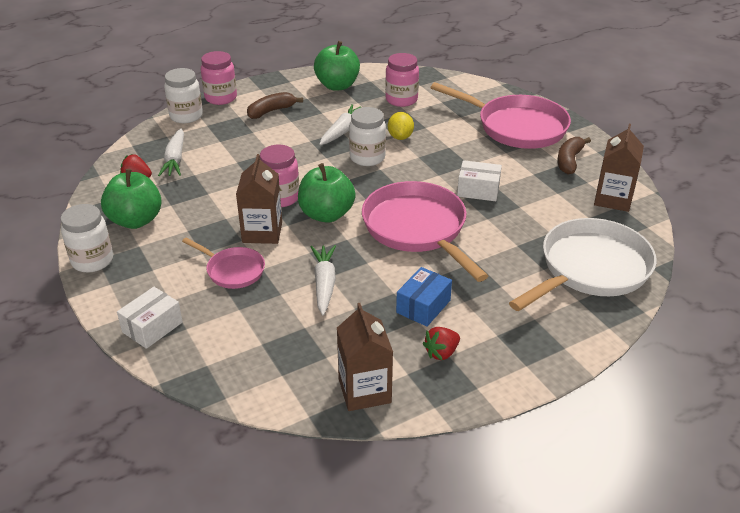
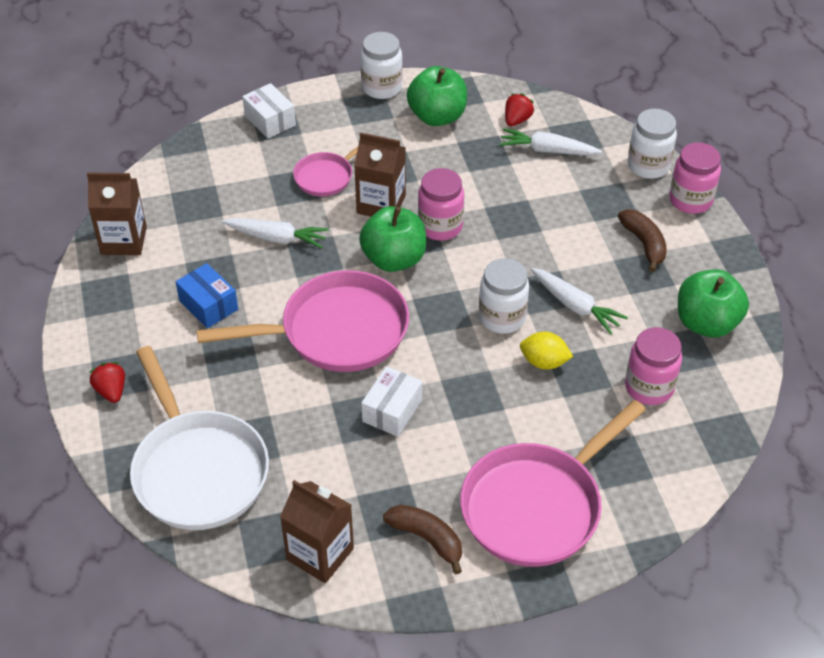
camera: 105 degrees right, 10 degrees up
(441, 353) = (140, 303): red strawberry -> red strawberry (111, 391)

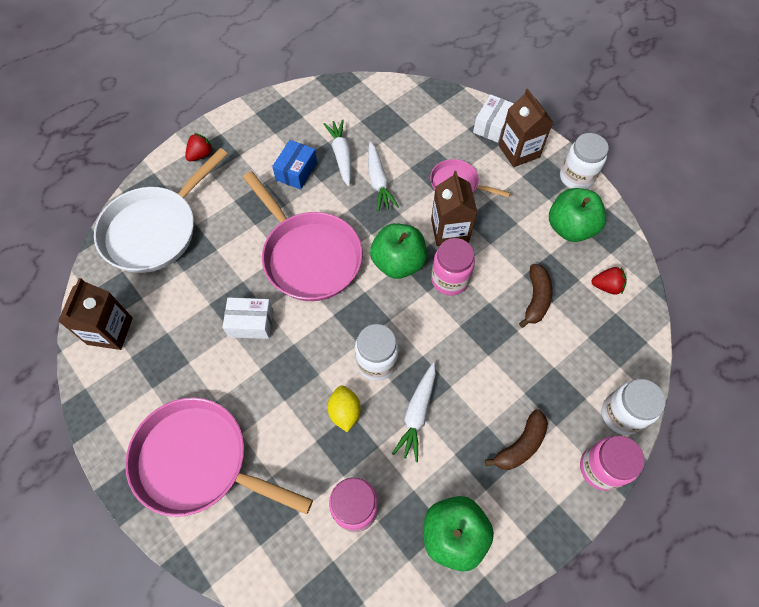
camera: 65 degrees right, 15 degrees up
(124, 240) = (329, 100): brown carton -> brown carton (519, 151)
(427, 539) = (143, 394): brown banana -> brown banana (536, 299)
(547, 150) = (585, 324): white carrot -> white carrot (341, 156)

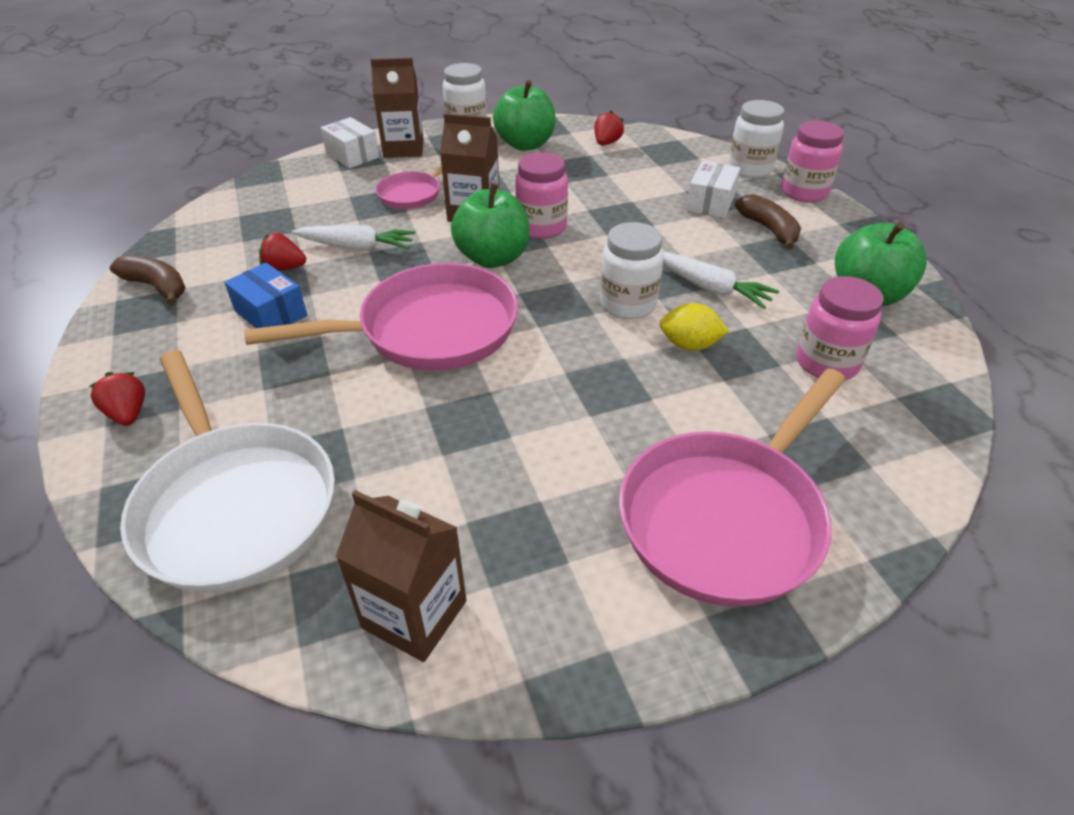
camera: 70 degrees left, 20 degrees down
(251, 323) = (506, 411): white box -> white box (710, 202)
(341, 156) = (284, 268): white carrot -> red strawberry
(536, 299) = (599, 182): brown banana -> brown banana (157, 287)

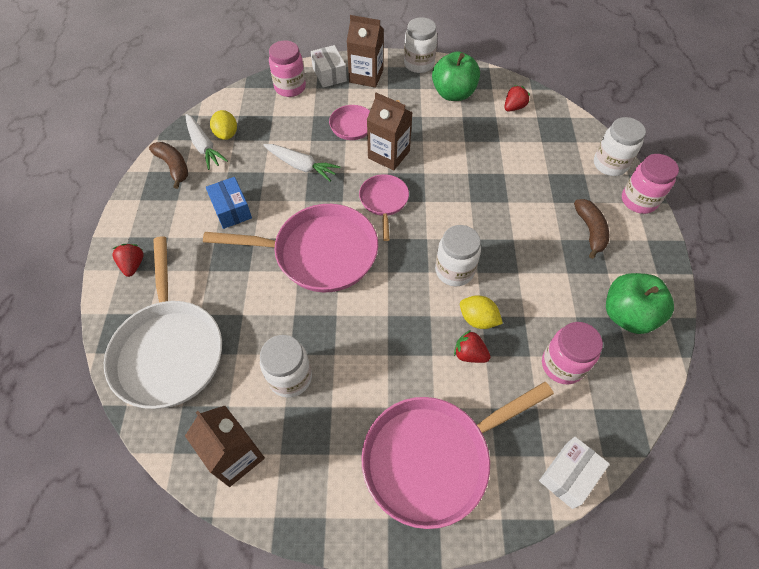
camera: 20 degrees right, 15 degrees up
(228, 237) = (226, 134): none -> yellow lemon
(284, 268) = (251, 172): red strawberry -> red strawberry (469, 354)
(457, 483) = (290, 377): none -> white jar
(493, 258) = (384, 202): green apple -> pink pan
(541, 227) = (428, 182): pink jar -> pink jar (290, 87)
(710, 202) = (561, 191): white box -> white box (569, 475)
(711, 288) = (518, 274): white carrot -> white carrot (204, 146)

